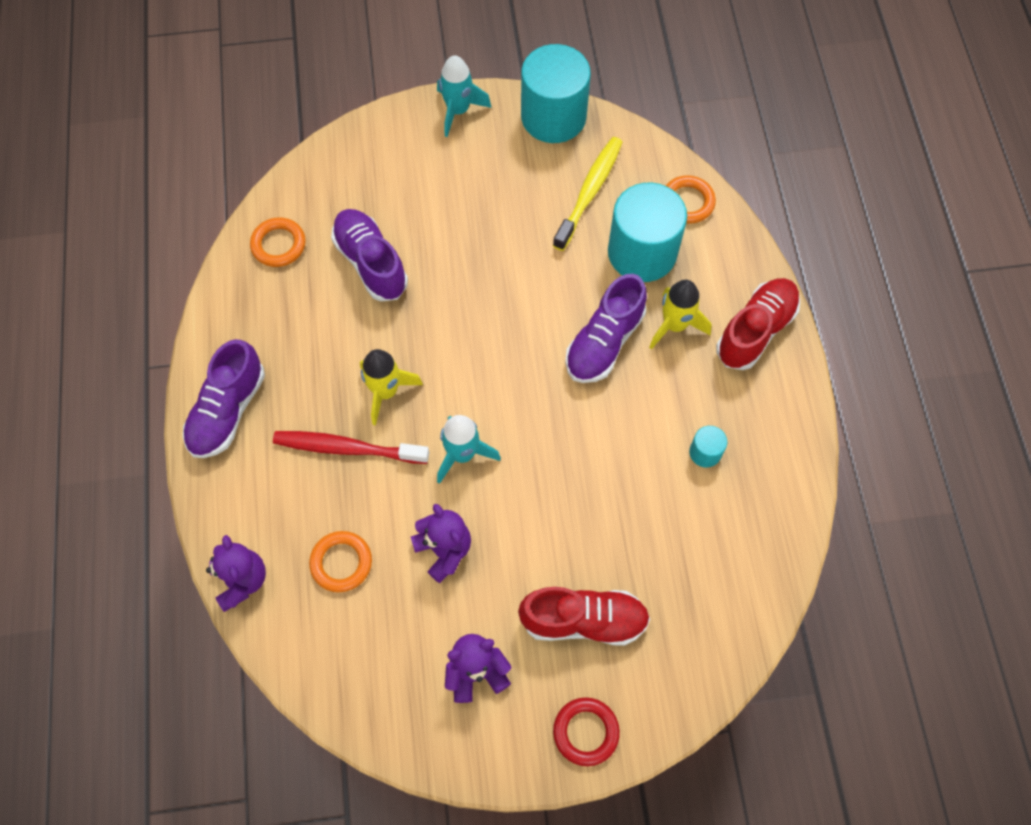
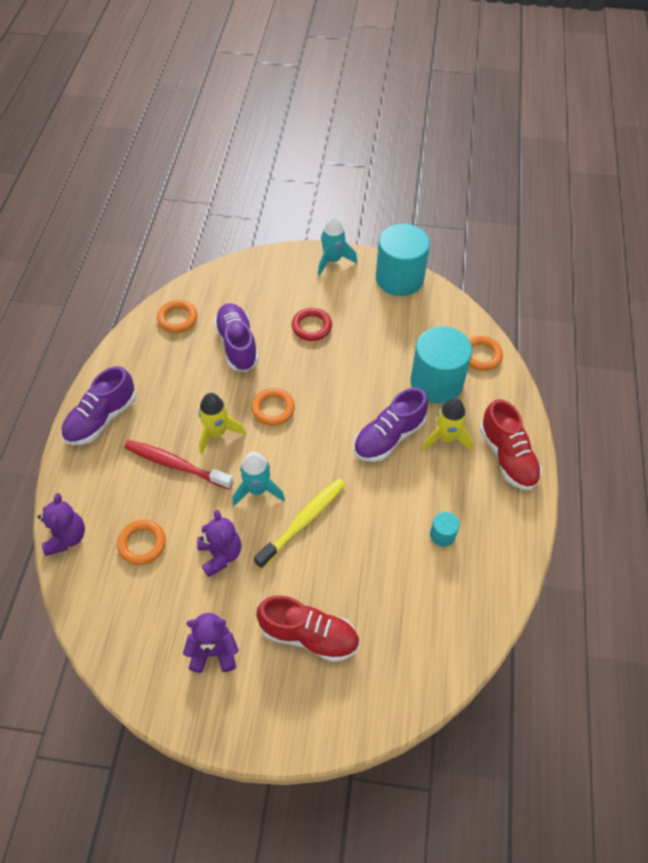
camera: 15 degrees right, 10 degrees down
(447, 341) = (273, 409): none -> orange ring
(586, 732) = (283, 722): red ring -> red ring (311, 326)
(589, 192) = (410, 333): yellow toothbrush -> yellow toothbrush (303, 521)
(755, 331) = (507, 456): red shoe -> red shoe turned 105 degrees clockwise

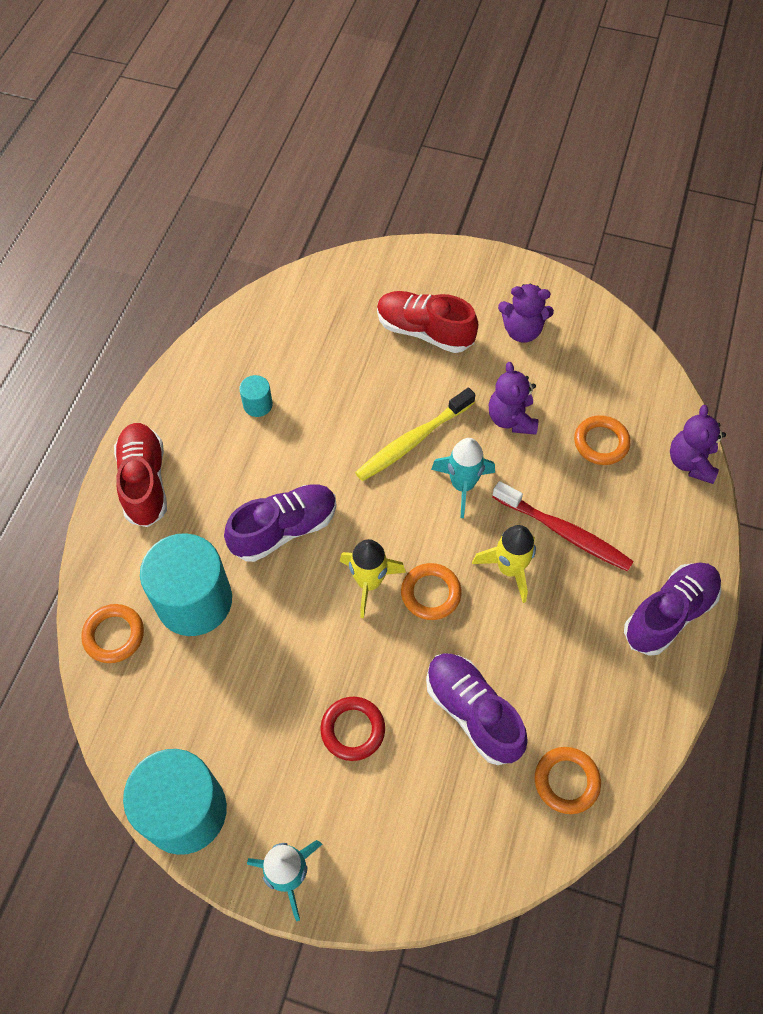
camera: 170 degrees left, 5 degrees up
(237, 345) = (473, 712): purple shoe -> purple shoe turned 150 degrees clockwise
(446, 438) = (211, 517): yellow rocket -> yellow rocket (369, 582)

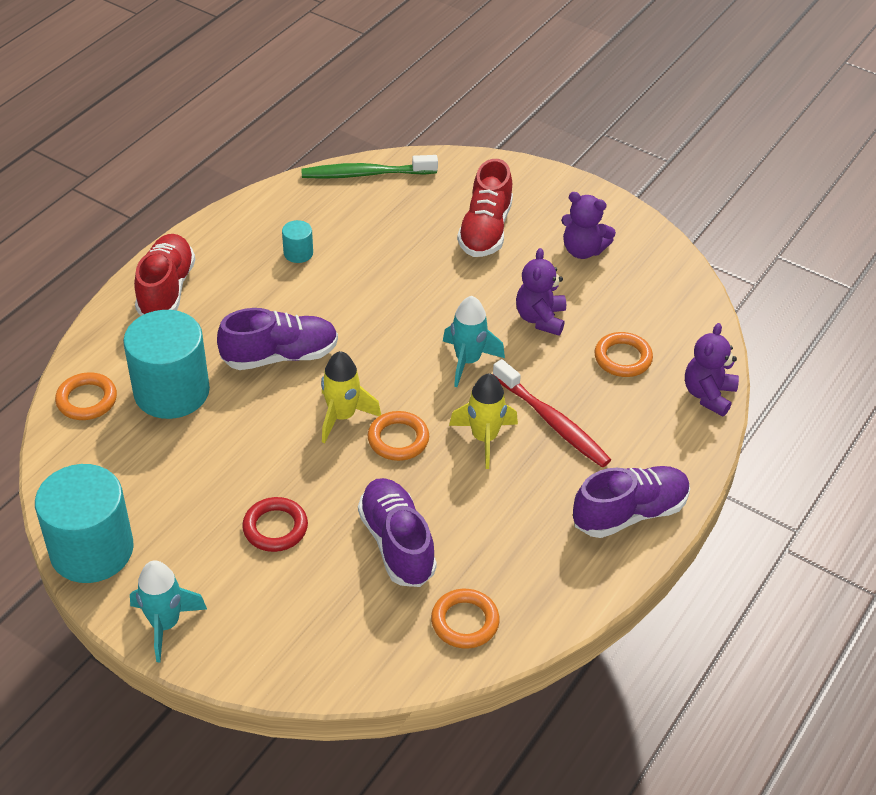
camera: 15 degrees right, 15 degrees down
(289, 295) = (366, 174): none -> green toothbrush
(413, 441) = (435, 315): yellow toothbrush -> none
(424, 331) = (485, 230): red shoe -> red shoe turned 120 degrees counterclockwise

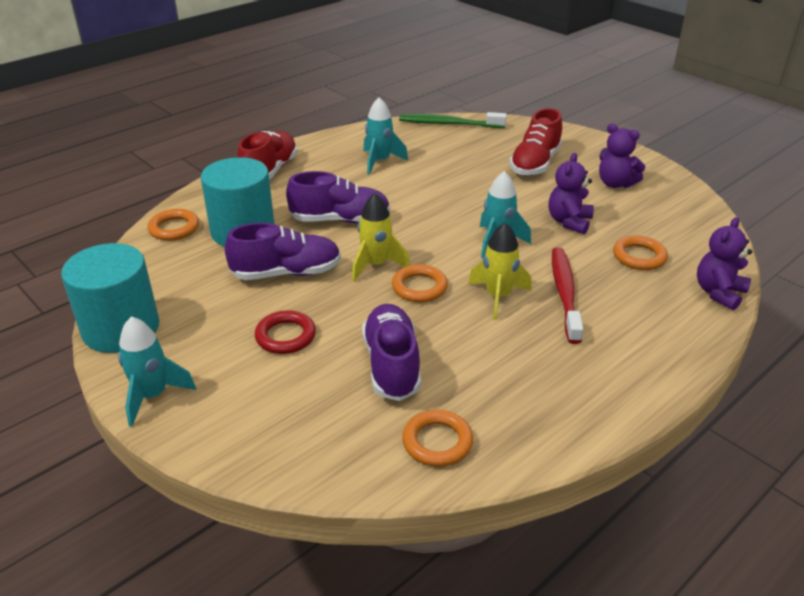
camera: 15 degrees right, 10 degrees down
(298, 253) = (380, 161): turquoise cylinder -> turquoise rocket
(552, 422) = (564, 293): red toothbrush -> red toothbrush turned 150 degrees counterclockwise
(629, 513) = (627, 375): purple shoe -> purple shoe (286, 273)

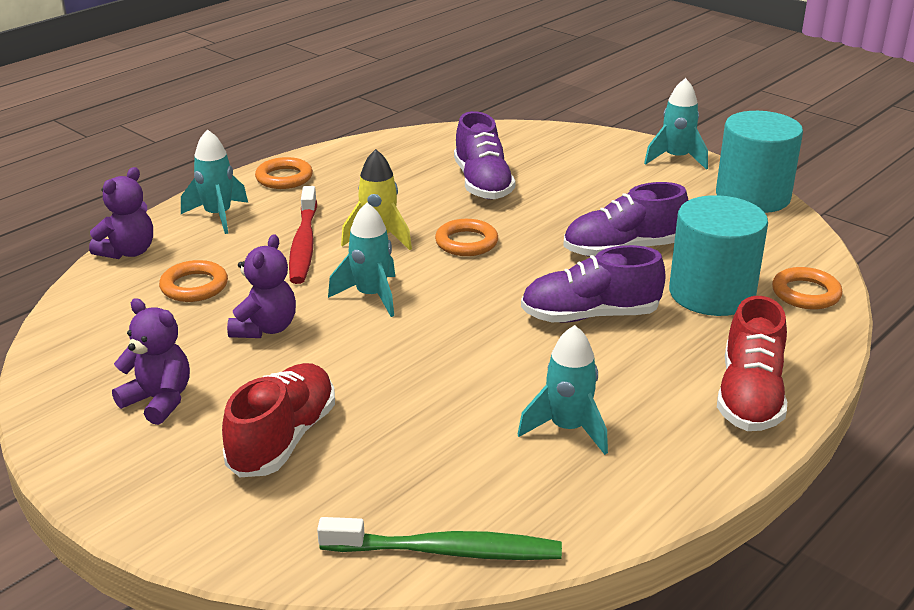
camera: 175 degrees right, 5 degrees down
(285, 336) = (590, 198): red ring -> none
(376, 265) = (521, 262): yellow rocket -> none
(437, 442) = (438, 146): orange ring -> orange ring (284, 178)
(661, 332) = (218, 216): none -> turquoise rocket

